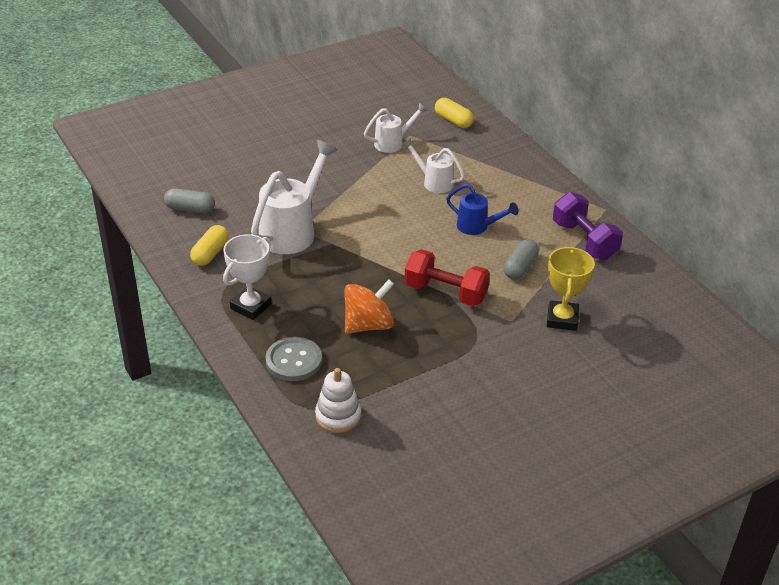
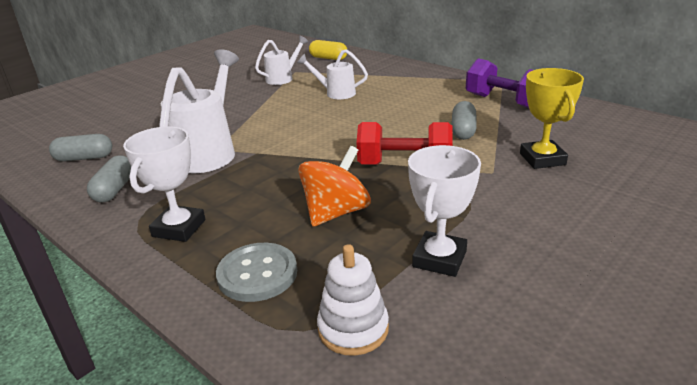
camera: 15 degrees left, 10 degrees down
(210, 253) = (115, 189): yellow capsule -> grey capsule
(420, 385) = (439, 259): none -> white trophy
(477, 227) = (398, 112): blue watering can -> none

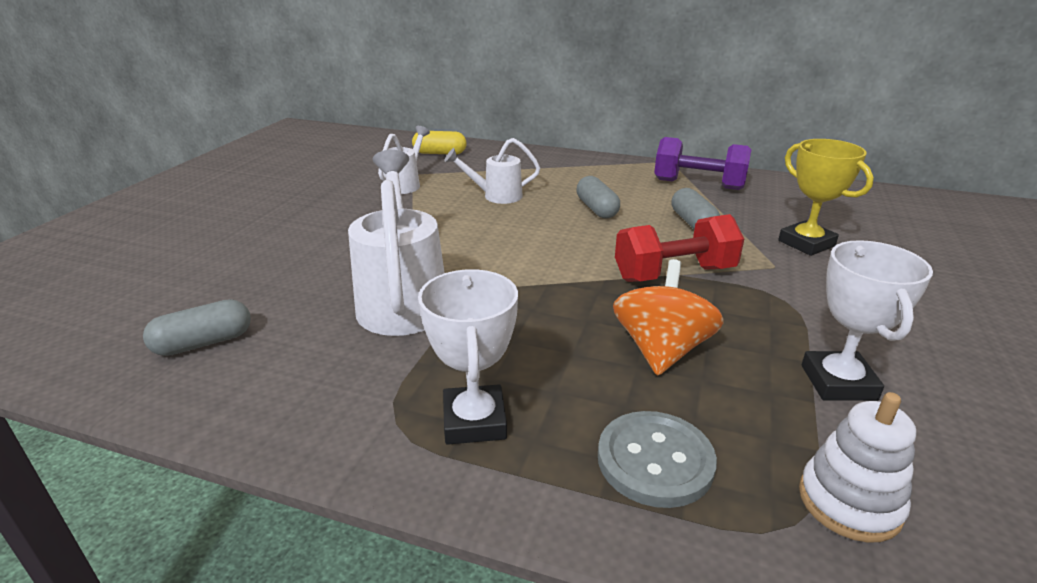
camera: 25 degrees left, 0 degrees up
(115, 189) = (309, 383): grey capsule -> grey capsule (596, 209)

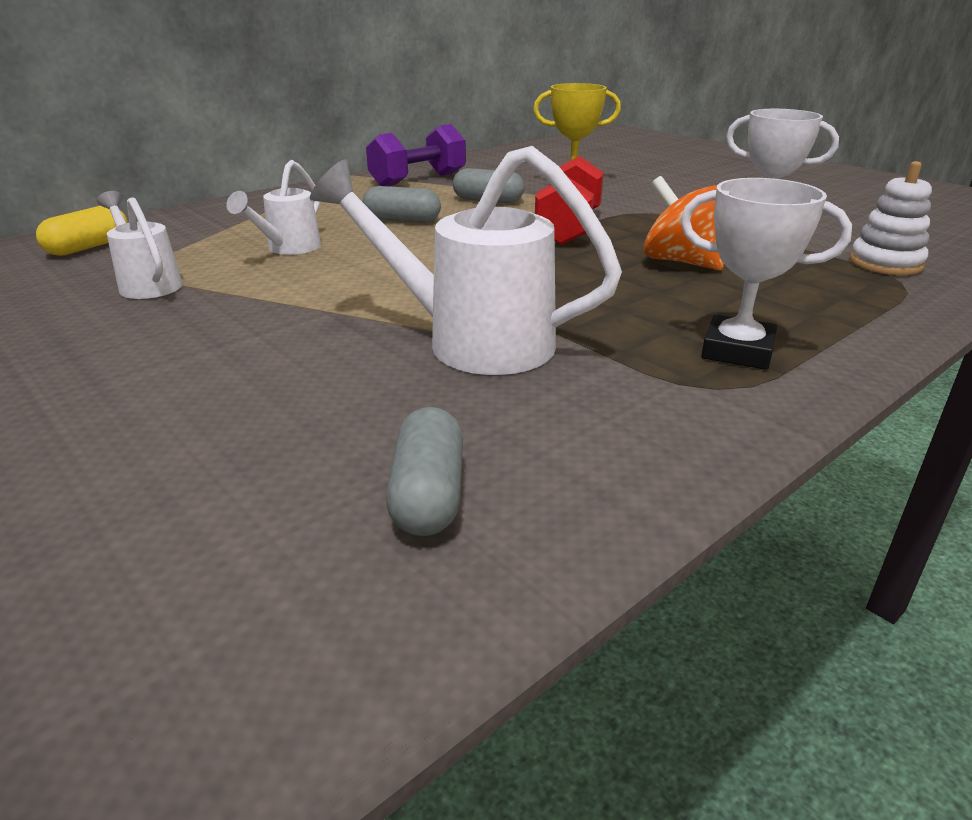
camera: 60 degrees left, 0 degrees up
(655, 461) = (824, 300): grey button -> none

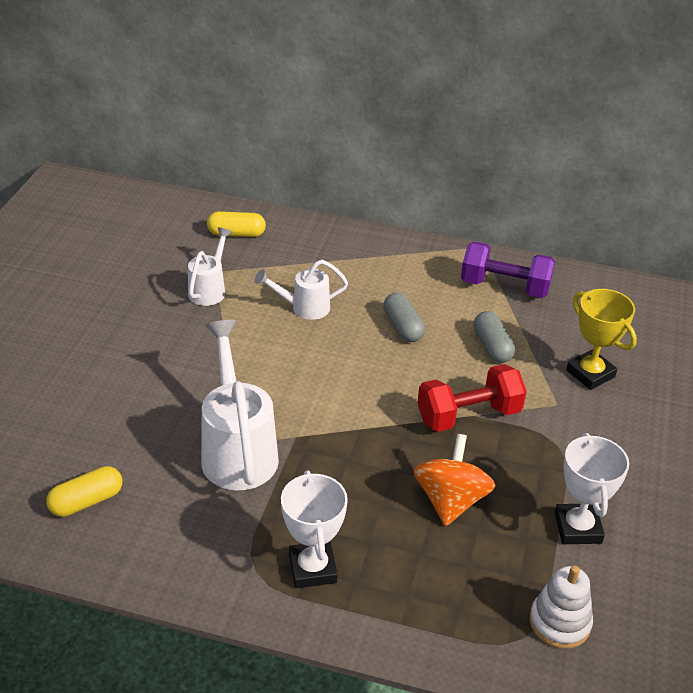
camera: 55 degrees right, 10 degrees up
(428, 494) = (86, 501): grey capsule -> yellow capsule

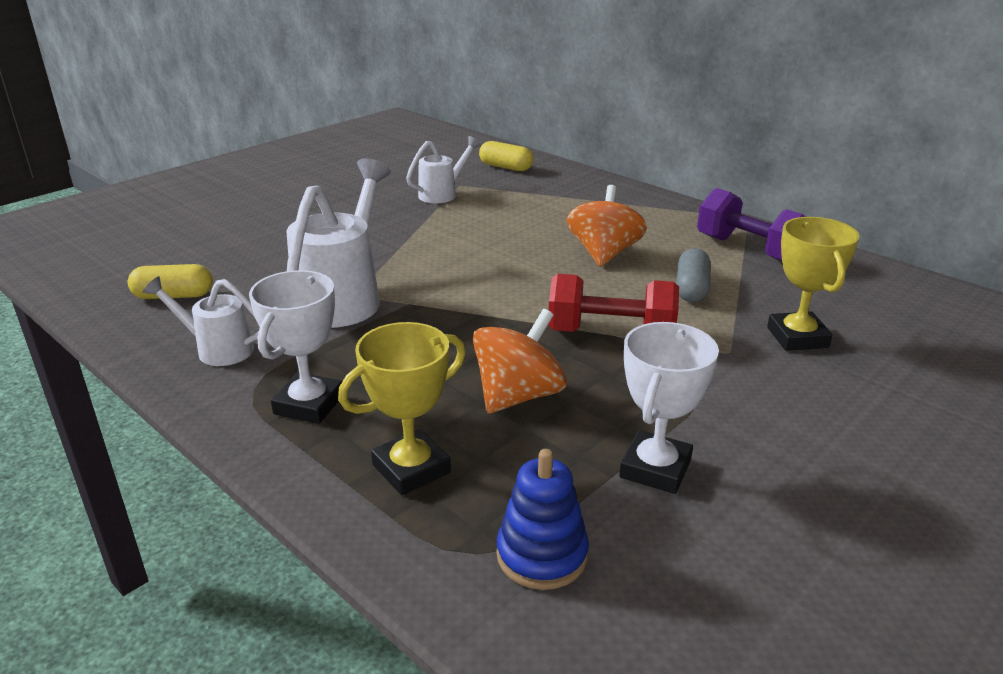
camera: 30 degrees right, 10 degrees down
(303, 308) = (516, 221): white watering can -> white watering can (217, 349)
(403, 327) = (604, 254): grey capsule -> orange spinning top
(432, 593) = (411, 469): none -> yellow trophy
(559, 622) = (542, 555): white stacking toy -> blue stacking toy

